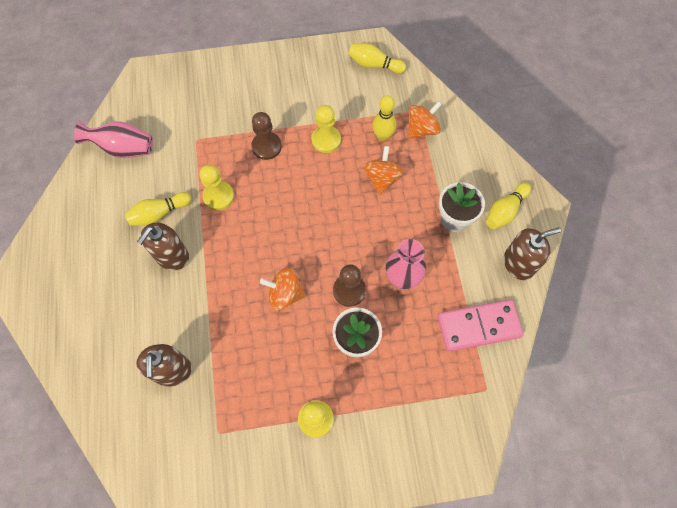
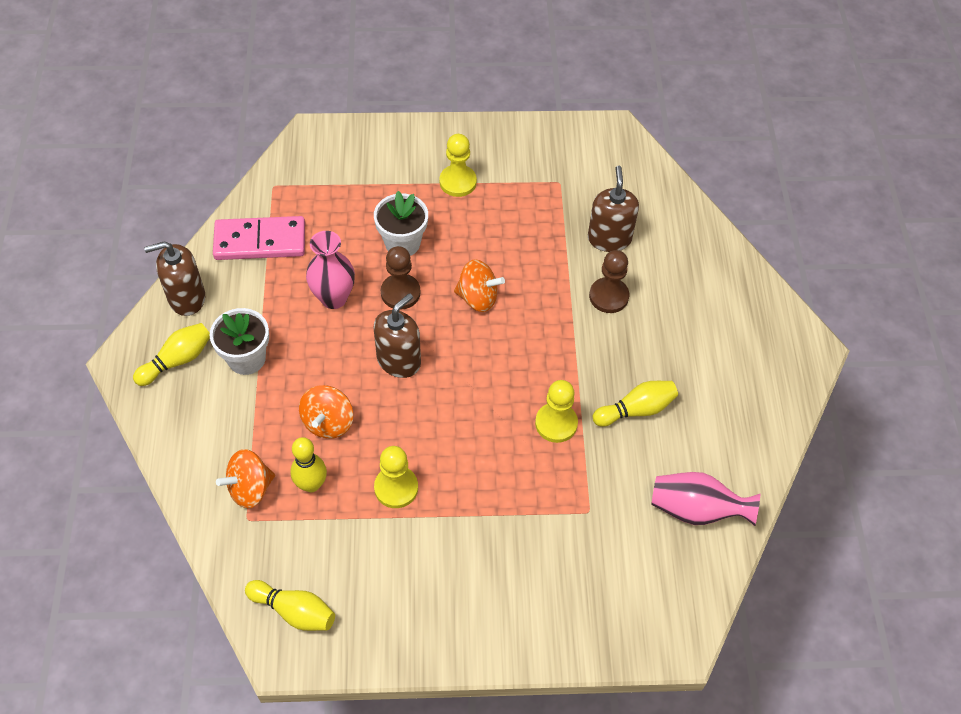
camera: 175 degrees left, 10 degrees down
(172, 256) = (616, 355): brown soap dispenser -> brown soap dispenser (399, 361)
(266, 146) = (484, 488): brown pawn -> brown pawn (608, 296)

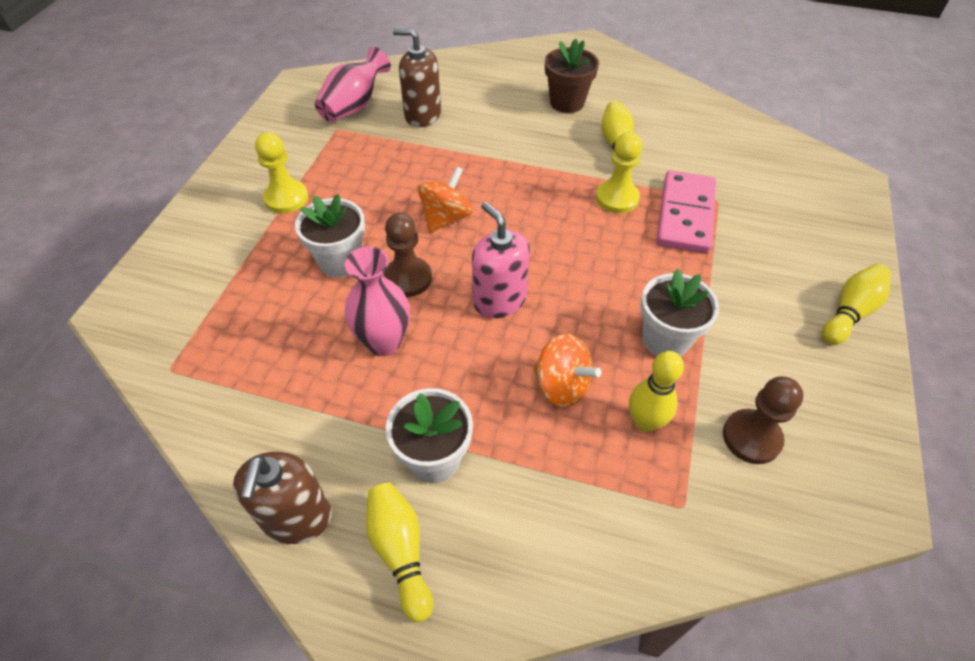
camera: 70 degrees left, 5 degrees down
(250, 488) = (637, 494): orange spinning top -> none
(260, 241) = (251, 403): pink domino -> pink domino (685, 215)
(294, 611) = (819, 477): yellow bowling pin -> yellow bowling pin (849, 312)
(396, 488) = (665, 339): yellow pawn -> white flower pot
(399, 361) = (499, 300): brown soap dispenser -> pink soap dispenser
(608, 296) = (487, 131): brown pawn -> brown pawn (751, 437)
(687, 352) = (567, 102): none -> brown flower pot
(696, 510) = (725, 137): pink vase -> pink vase (354, 106)

